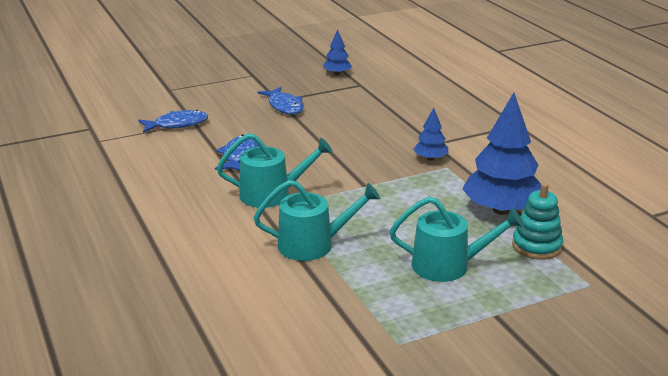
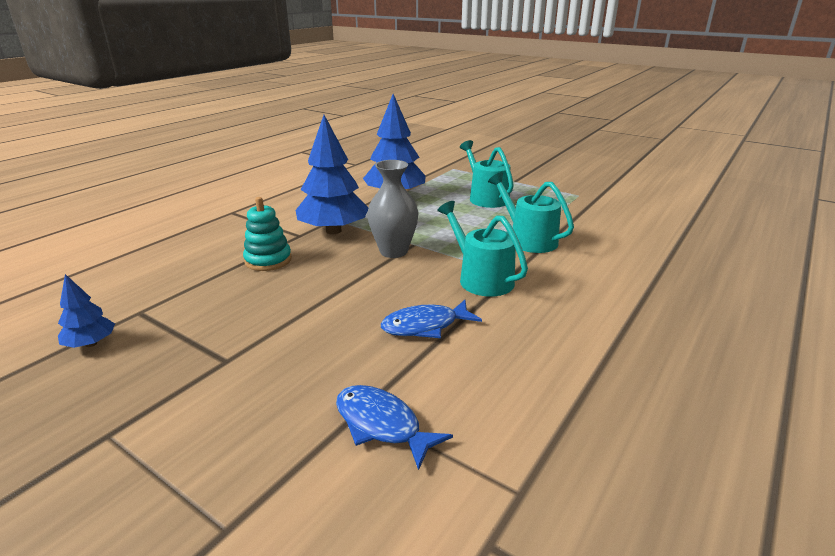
camera: 120 degrees left, 0 degrees up
(284, 106) = (248, 347): blue fish -> none
(359, 173) = (393, 251): none -> grey vase
(430, 158) = (333, 231): blue tree -> blue tree, size x2.06
(536, 246) = (430, 182): turquoise stacking toy -> turquoise stacking toy (268, 260)

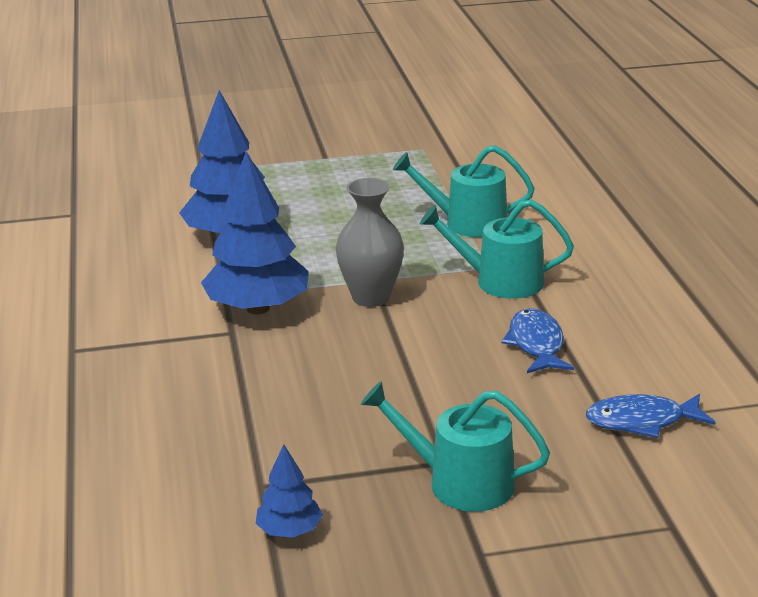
camera: 45 degrees left, 0 degrees up
(268, 260) = (265, 372): turquoise stacking toy -> none
(425, 326) = (536, 344): blue fish -> blue fish turned 150 degrees clockwise
(486, 198) = (338, 193): turquoise watering can -> turquoise watering can (460, 483)

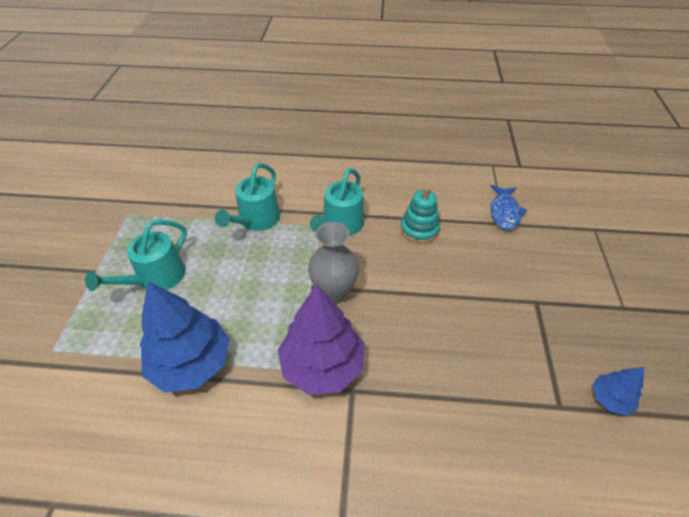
camera: 75 degrees left, 20 degrees up
(258, 308) = (322, 365): blue tree -> purple tree
(460, 483) = (558, 299): turquoise watering can -> turquoise watering can (156, 277)
(536, 344) = (419, 230): blue fish -> turquoise stacking toy

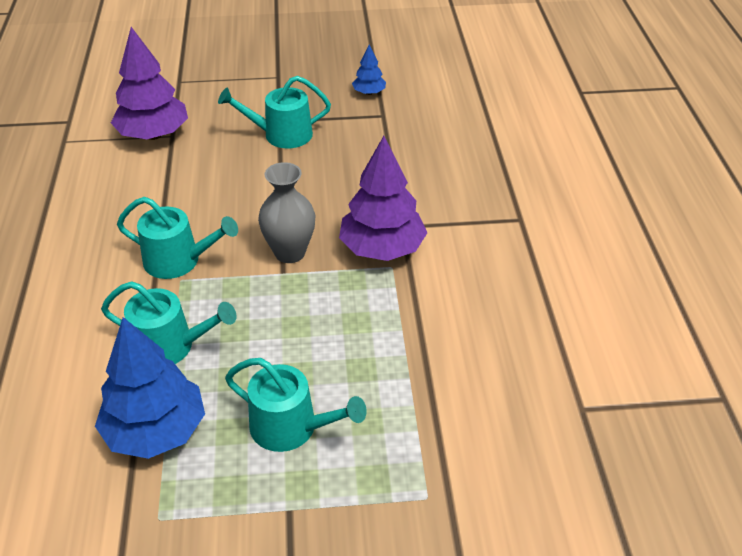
camera: 100 degrees left, 5 degrees down
(191, 363) = (407, 350): blue tree -> blue tree (155, 431)
(419, 230) = (184, 195): turquoise stacking toy -> none
(504, 212) = (153, 135): blue fish -> purple tree
(511, 302) = (282, 135): none -> turquoise watering can

